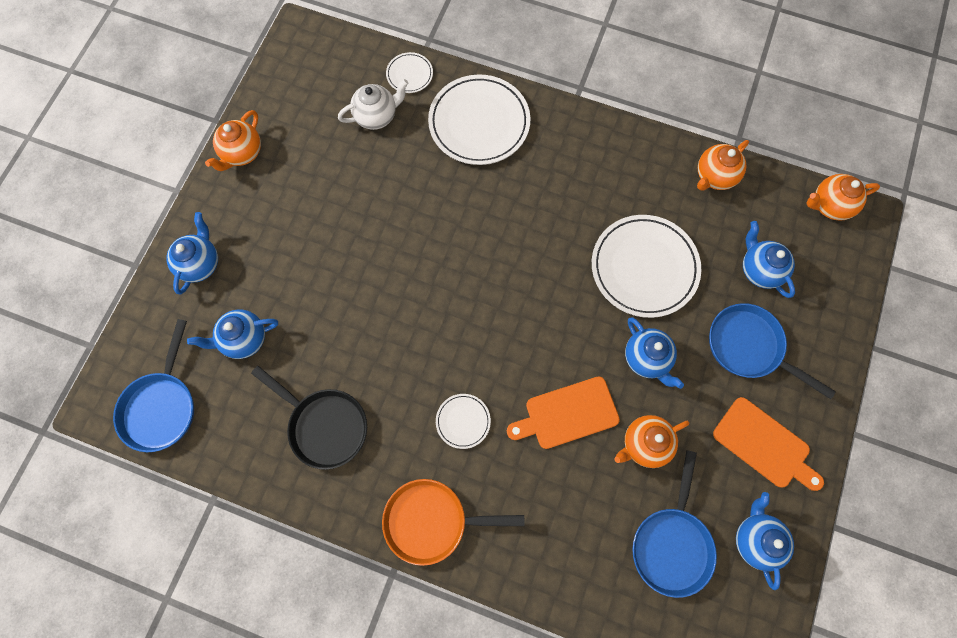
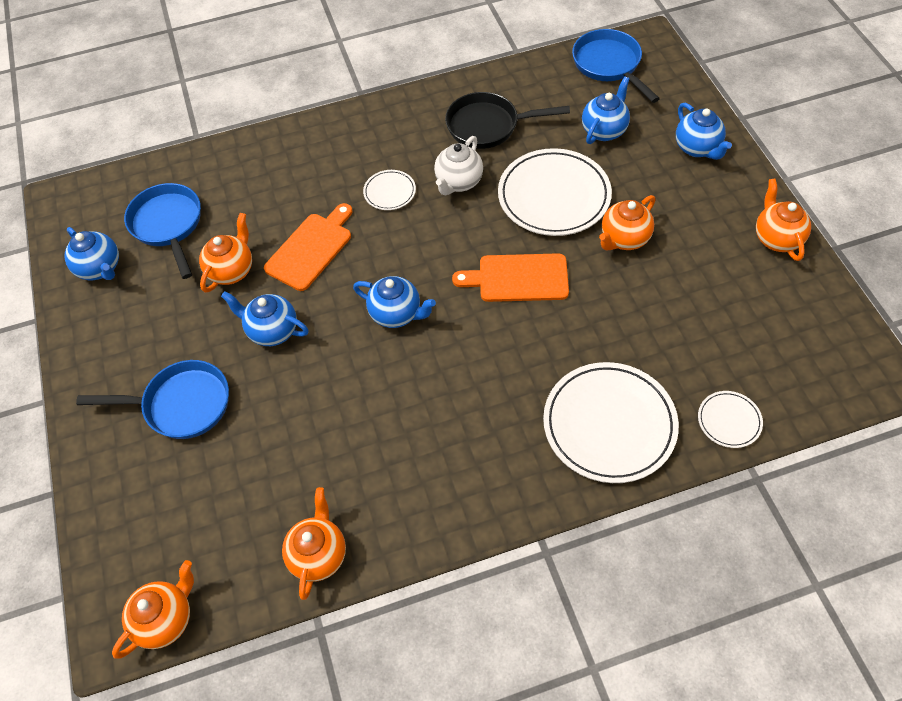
camera: 145 degrees right, 15 degrees down
(336, 233) = (624, 239): none -> orange teapot
(376, 116) = (709, 355): white teapot -> white teapot (458, 182)
(432, 521) = (358, 129): orange pan -> none
(644, 267) = (328, 404): white plate -> white plate (554, 196)
(759, 270) = (210, 485): blue teapot -> blue teapot (396, 314)
(764, 445) = (125, 336): orange cutting board -> orange cutting board (518, 278)

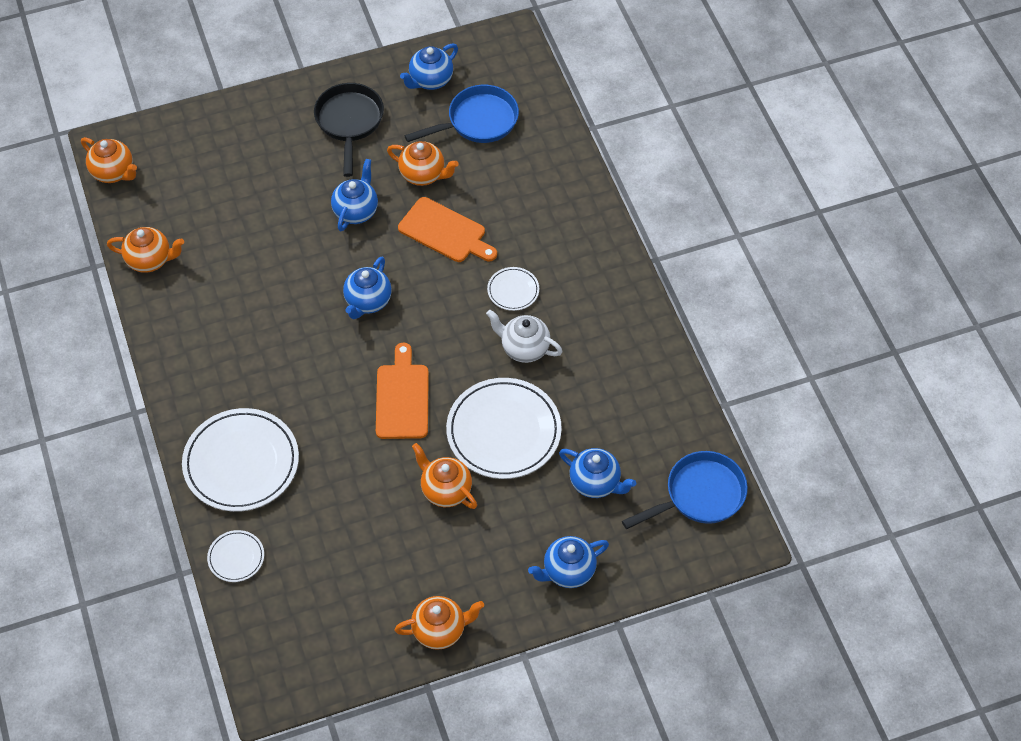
camera: 85 degrees right, 0 degrees up
(181, 404) = (288, 157): blue pan -> none
(488, 126) = (603, 374): black pan -> black pan (349, 122)

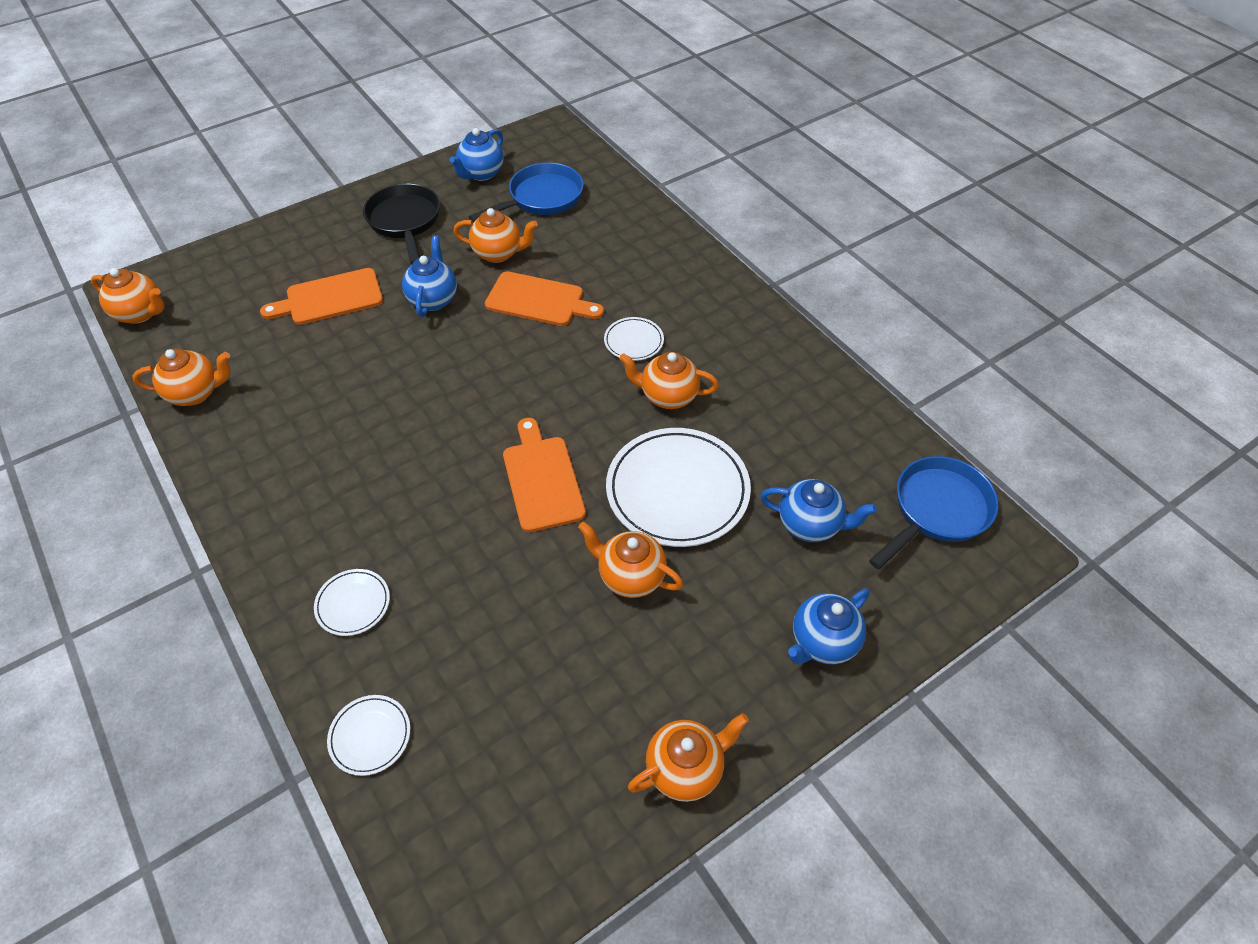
camera: 15 degrees left, 5 degrees down
(241, 463) = (353, 604): white plate -> white plate, size x0.47
(269, 191) = (329, 298): none -> orange cutting board
(368, 302) = (471, 385): blue teapot -> none
(524, 348) = (668, 396): white teapot -> orange teapot

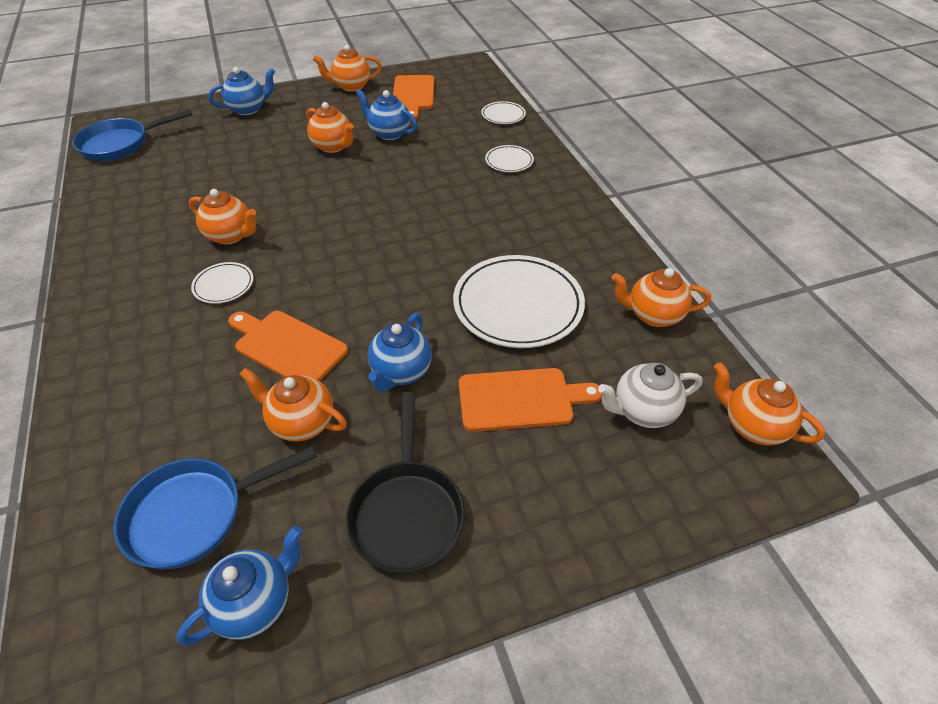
camera: 165 degrees left, 5 degrees down
(229, 307) = (642, 411): none -> white teapot
(542, 479) = (362, 200): orange cutting board -> orange cutting board (413, 95)
(677, 490) = (272, 179): white plate -> white plate (518, 305)
(810, 525) = (204, 150): blue teapot -> blue teapot (389, 133)

